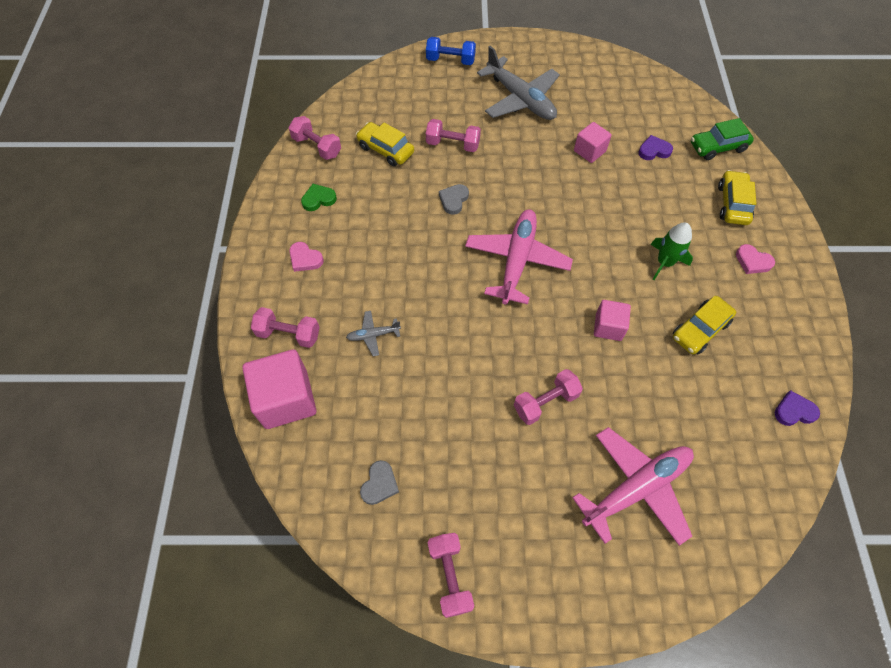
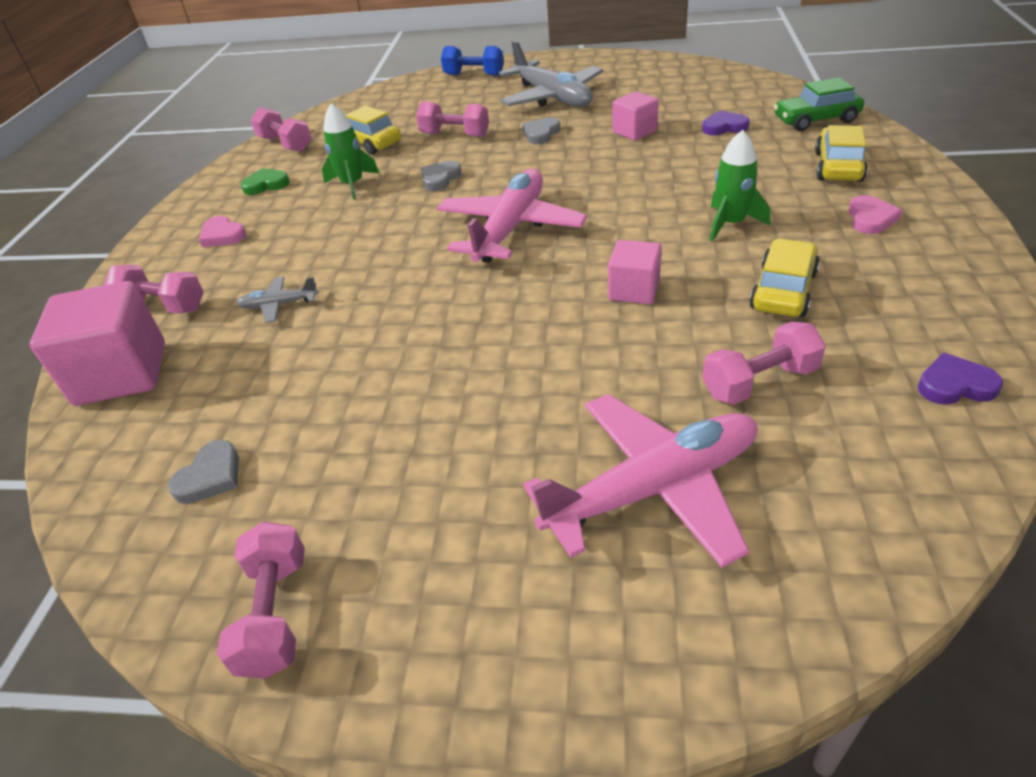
camera: 10 degrees right, 20 degrees down
(387, 203) = (352, 184): none -> green rocket
(519, 148) = (541, 134): none -> grey heart
(545, 402) = (515, 375): pink dumbbell -> pink dumbbell (759, 382)
(700, 330) = (783, 290): yellow car -> yellow car turned 150 degrees clockwise
(752, 261) = (870, 218): pink heart -> pink heart turned 120 degrees counterclockwise

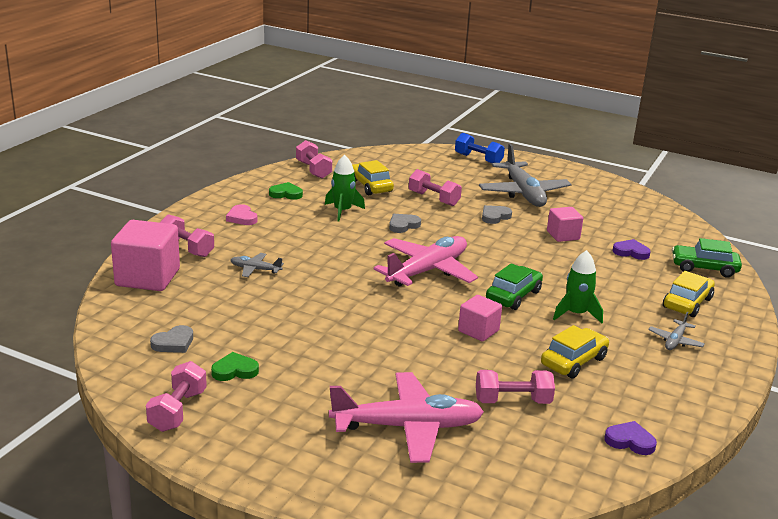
camera: 15 degrees right, 15 degrees down
(333, 491) = (235, 370): none -> green heart
(639, 226) = (513, 296): none -> green car
(870, 218) = (675, 341): pink heart -> grey plane

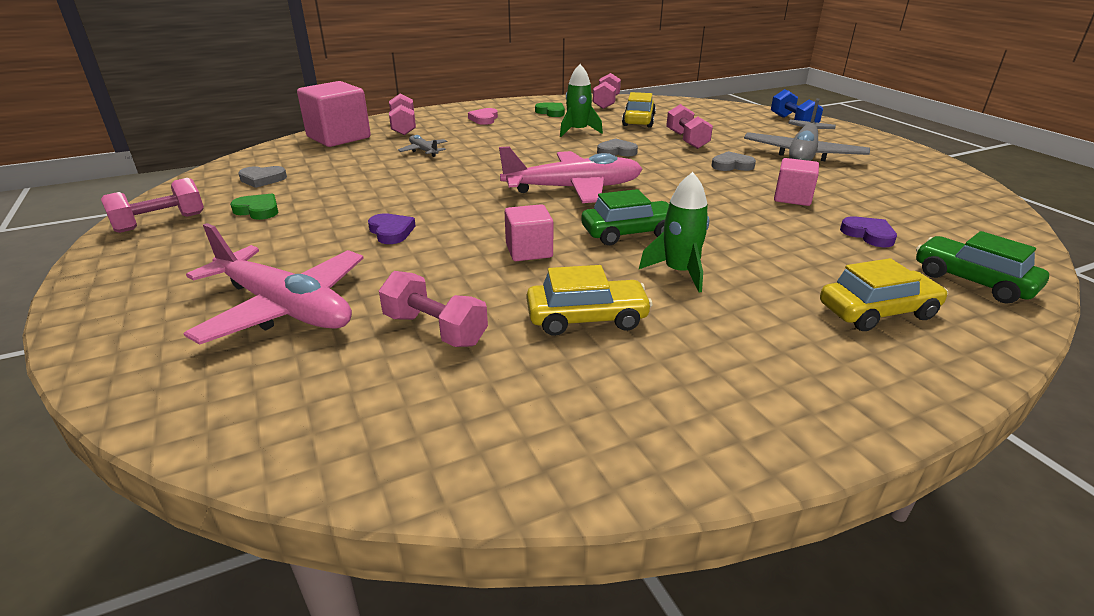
camera: 40 degrees right, 5 degrees up
(630, 441) = (492, 446): purple heart -> purple heart (391, 232)
(675, 341) = (782, 349): grey plane -> none

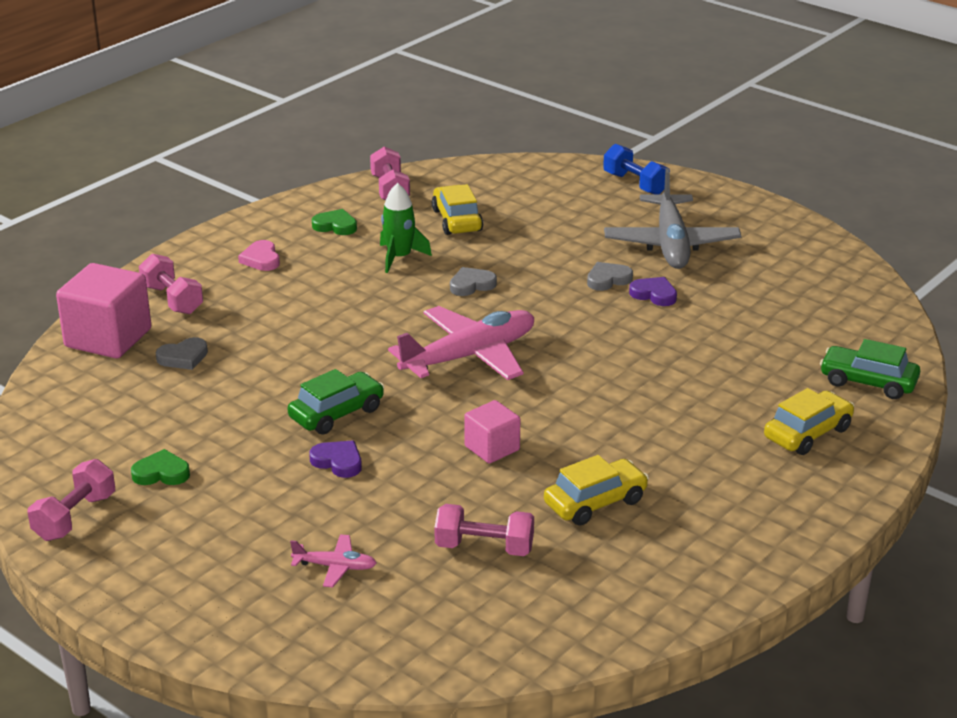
camera: 25 degrees left, 0 degrees up
(262, 179) = (104, 430): grey heart -> grey heart (183, 357)
(285, 308) = (335, 567): pink plane -> pink plane, size x0.45
(424, 151) = (245, 337): grey plane -> none
(629, 233) = (567, 402): green car -> green car (337, 413)
(679, 272) = (638, 436): green rocket -> none
(686, 140) = (536, 246): pink dumbbell -> none
(792, 198) = (690, 316): pink cube -> none
(868, 235) = (774, 349): purple heart -> purple heart (654, 294)

